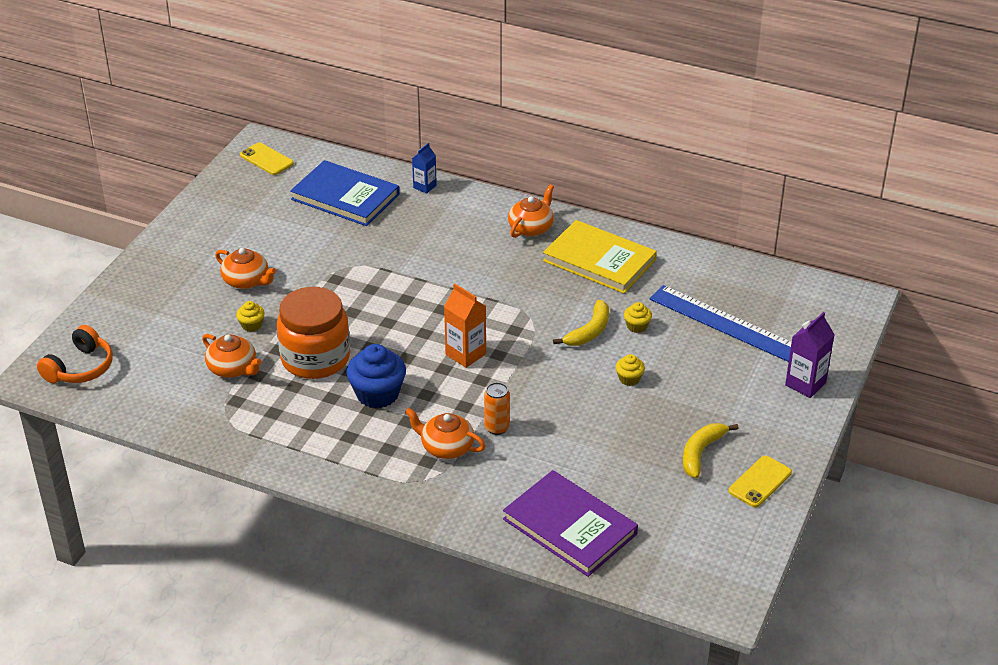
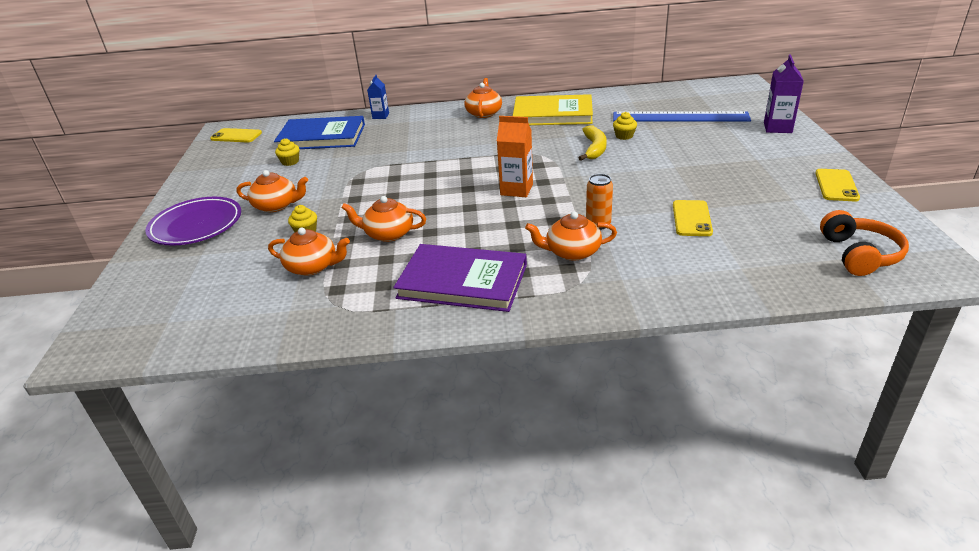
camera: 25 degrees left, 5 degrees down
(80, 368) = (140, 322): orange headphones -> orange headphones (859, 254)
(168, 277) = (196, 225): none -> purple plate
(315, 358) = (388, 234): orange jar -> orange teapot
(377, 394) = (470, 238): blue cupcake -> none
(569, 526) = (746, 266): purple book -> purple book (462, 281)
(583, 458) = (691, 218): none -> yellow phone
(629, 379) = (658, 163): yellow cupcake -> yellow cupcake (290, 162)
(701, 453) = (770, 184): yellow banana -> none

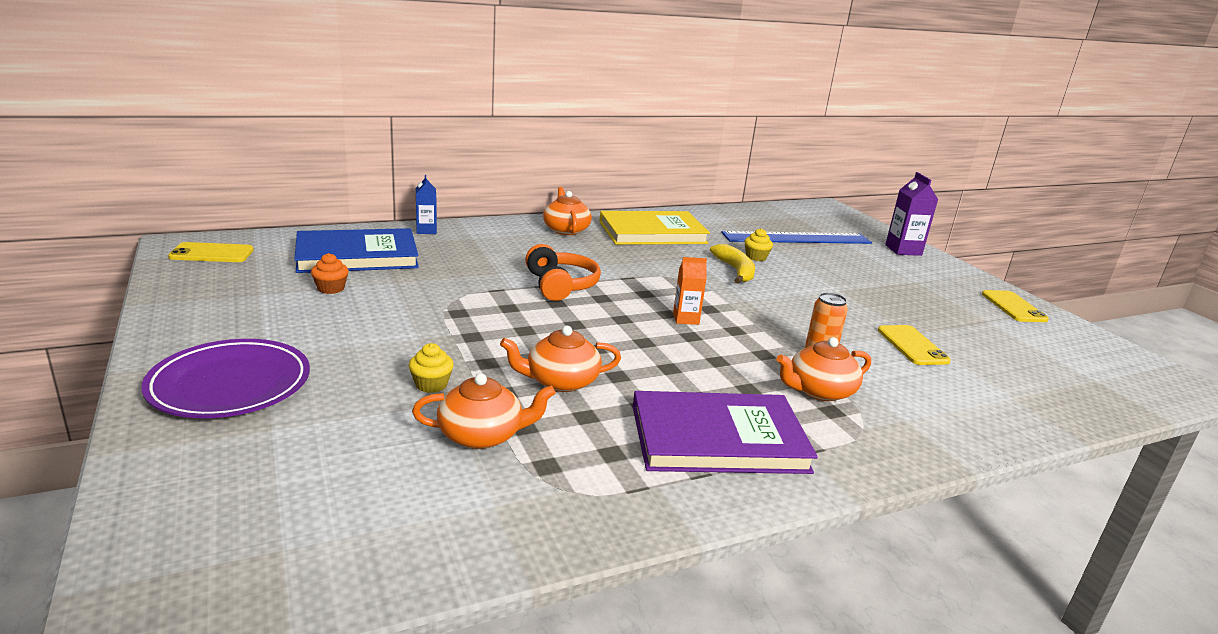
camera: 25 degrees left, 10 degrees down
(276, 205) = (354, 349): orange teapot -> none
(290, 162) = (331, 288): yellow cupcake -> orange cupcake
(516, 190) = (686, 319): orange carton -> orange carton, size x0.65
(859, 254) = (1104, 376): orange headphones -> orange headphones (560, 285)

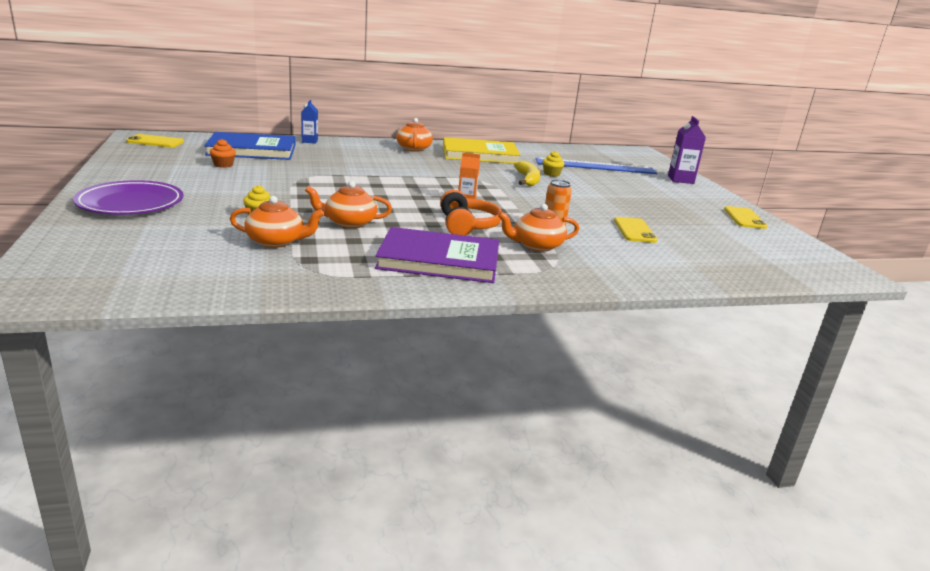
camera: 10 degrees right, 0 degrees up
(560, 285) = (386, 176): orange headphones -> orange headphones (467, 226)

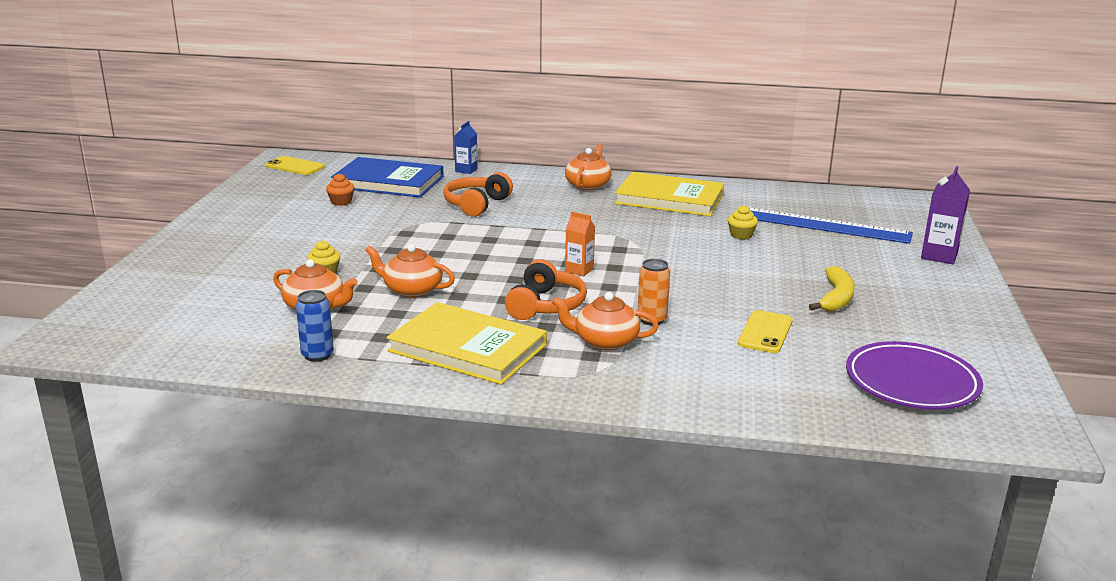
camera: 25 degrees right, 0 degrees up
(130, 203) = (213, 248): purple plate -> purple plate (911, 382)
(315, 278) = (317, 355): none -> blue can
(341, 163) = (476, 204): none -> orange headphones
(439, 260) = (467, 348): purple book -> yellow book
(528, 180) = (696, 243): yellow banana -> yellow banana (836, 298)
(744, 218) = (967, 328): yellow phone -> none

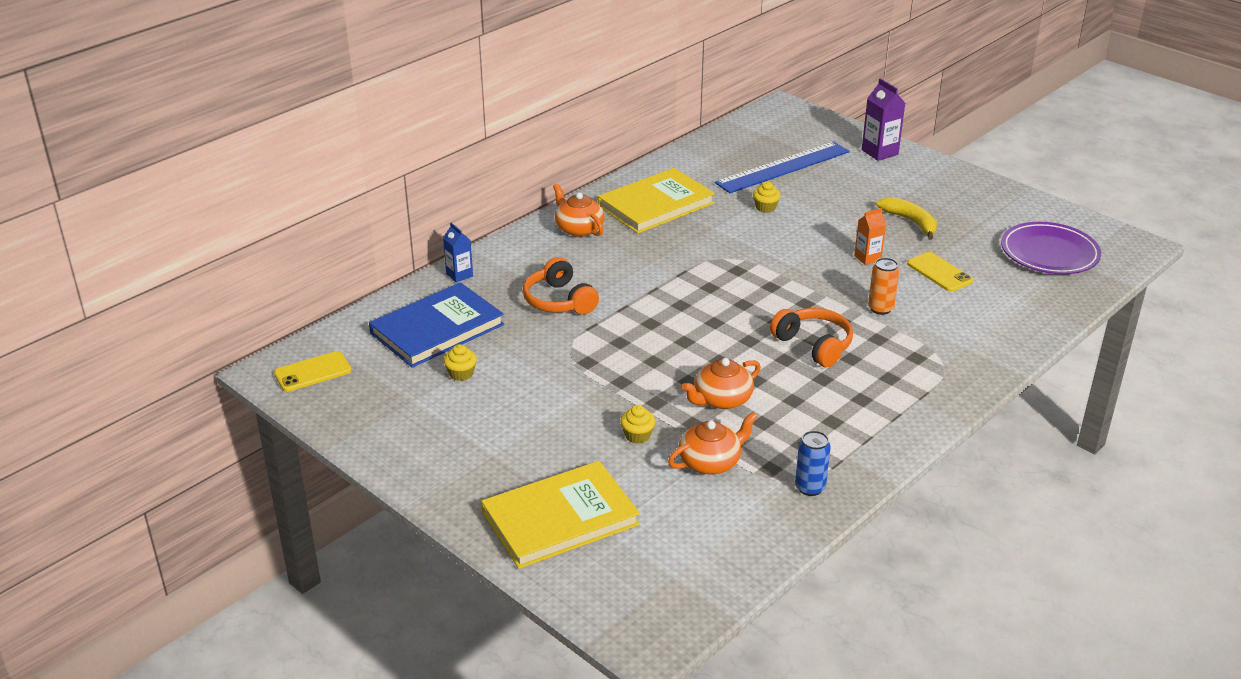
camera: 55 degrees left, 10 degrees up
(341, 202) = (461, 374): orange cupcake -> yellow cupcake
(467, 348) = (859, 408): yellow book -> yellow book (560, 518)
(579, 270) = (761, 304): orange carton -> orange carton (867, 258)
(605, 341) = (898, 342): orange teapot -> none

